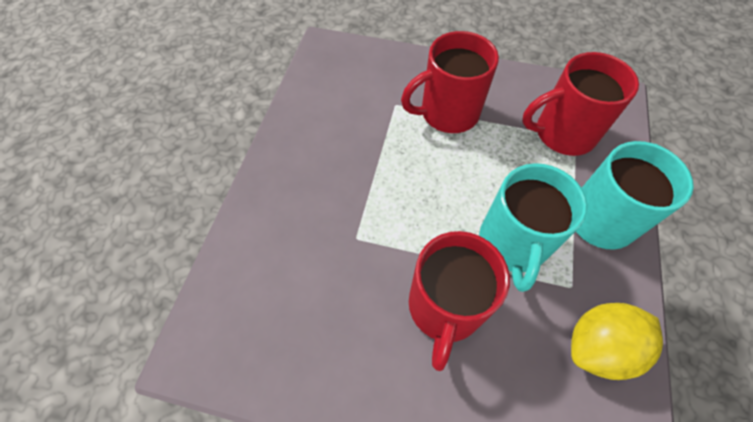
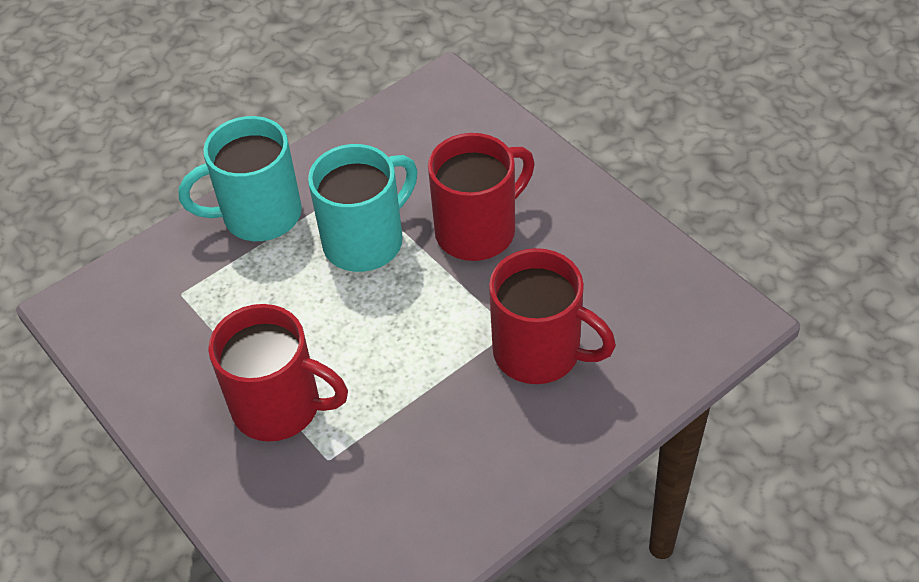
camera: 140 degrees left, 10 degrees down
(562, 133) = (187, 305): red mug -> red mug (540, 352)
(598, 346) = (382, 144): yellow lemon -> none

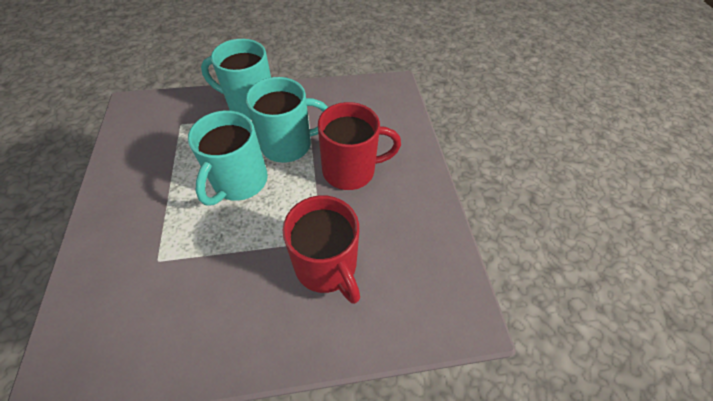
camera: 25 degrees right, 5 degrees up
(280, 407) = (164, 212): red mug -> none
(343, 320) = (239, 182): none -> turquoise mug

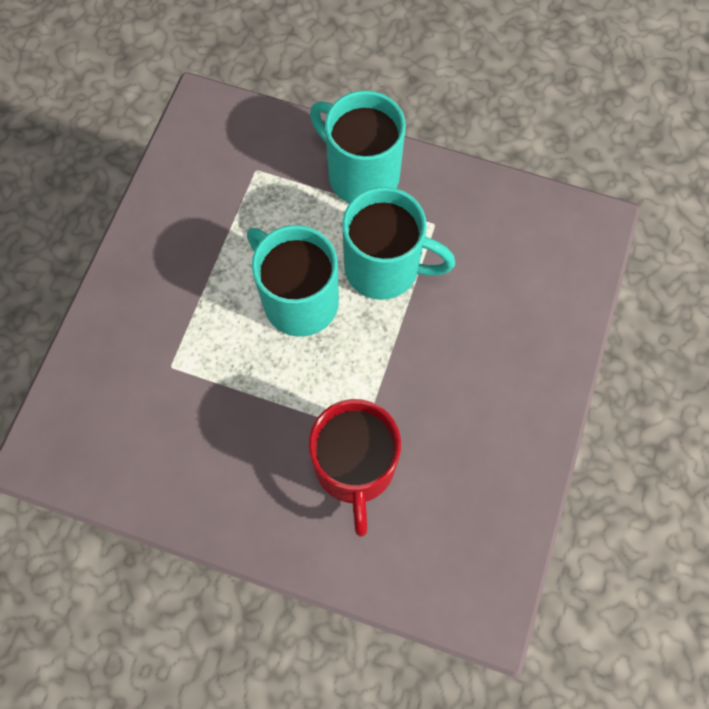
camera: 30 degrees right, 15 degrees up
(239, 182) = (298, 300): turquoise mug -> turquoise mug turned 90 degrees clockwise
(351, 170) = (449, 347): red mug -> none

